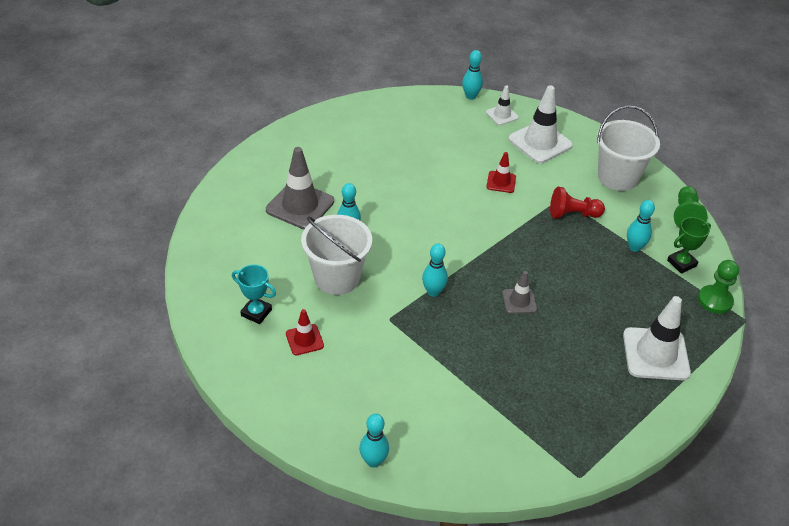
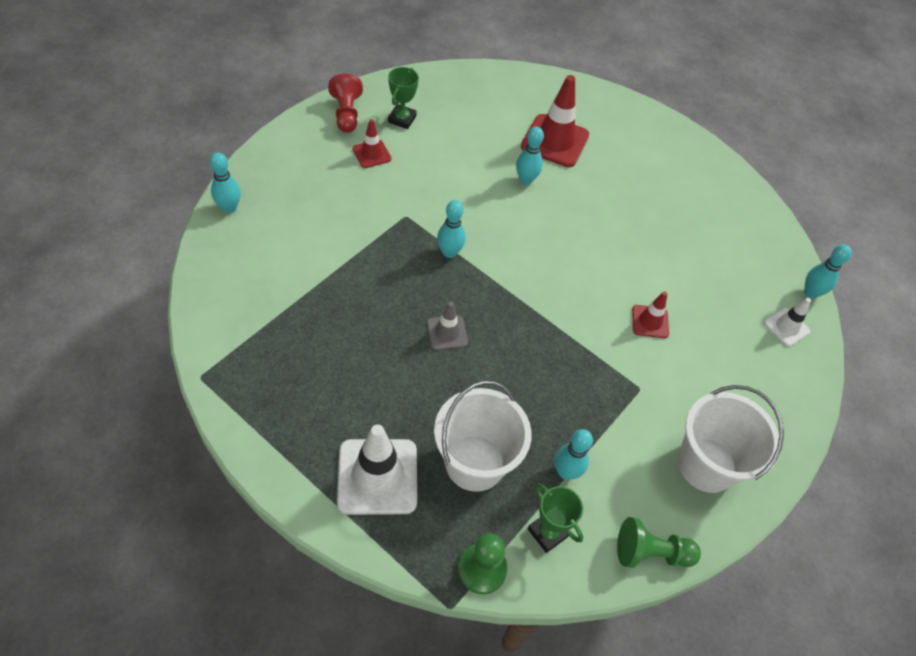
camera: 80 degrees right, 10 degrees up
(256, 312) = (402, 119): turquoise trophy -> green trophy
(300, 206) = (555, 141): grey traffic cone -> red traffic cone
(337, 278) = (456, 173): white bucket -> white bucket (475, 463)
(540, 142) = (746, 370): white traffic cone -> none
(573, 214) = (611, 400): red pawn -> red pawn (346, 114)

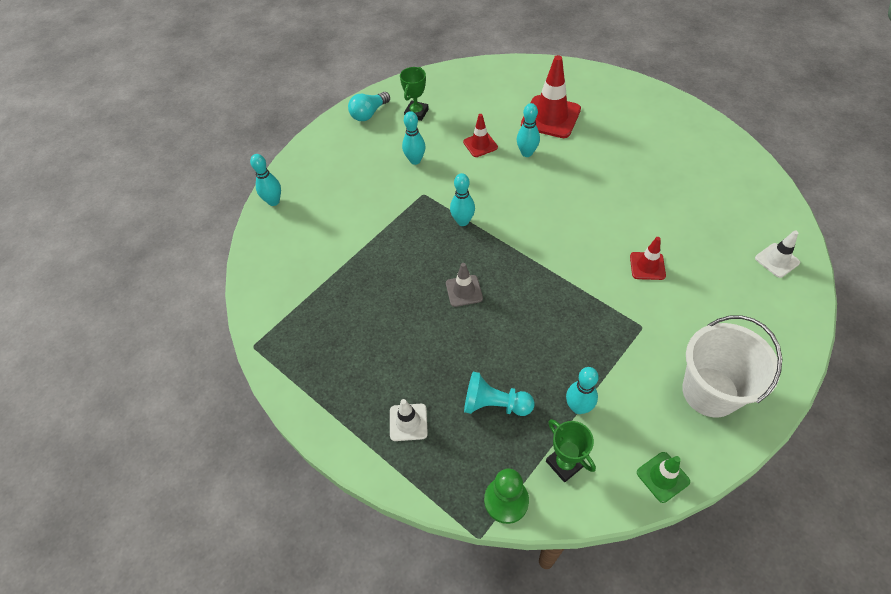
camera: 10 degrees right, 0 degrees up
(346, 114) = (369, 113): red pawn -> turquoise light bulb
(371, 154) = (392, 144): red traffic cone -> red traffic cone (480, 145)
(377, 476) = (408, 422): white traffic cone -> white traffic cone, size x0.54
(475, 463) = (494, 404): white bucket -> turquoise pawn
(650, 553) = (663, 477): green pawn -> green traffic cone
(810, 293) = (797, 227): turquoise bowling pin -> turquoise bowling pin (415, 160)

